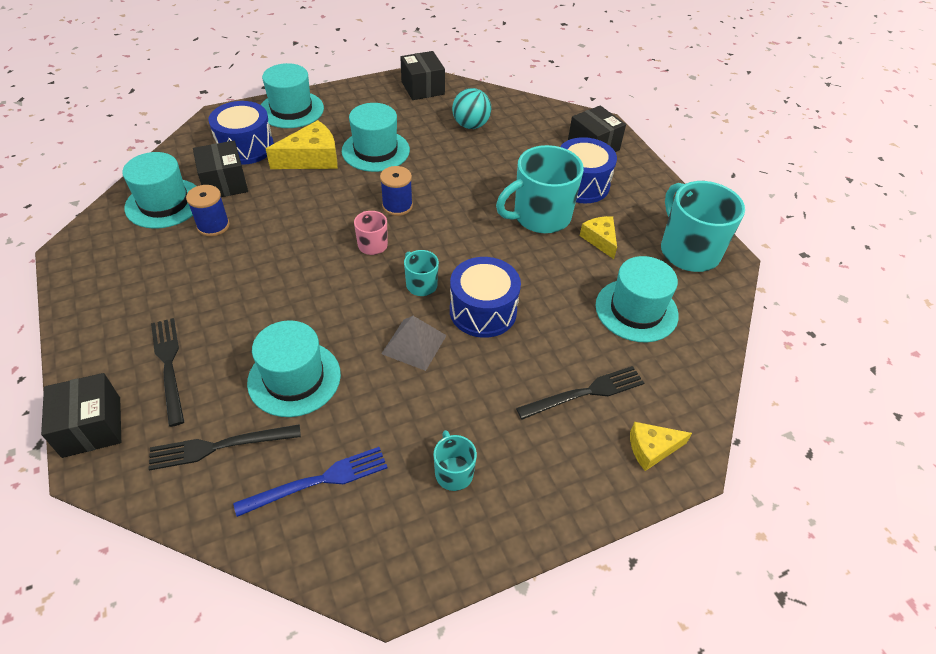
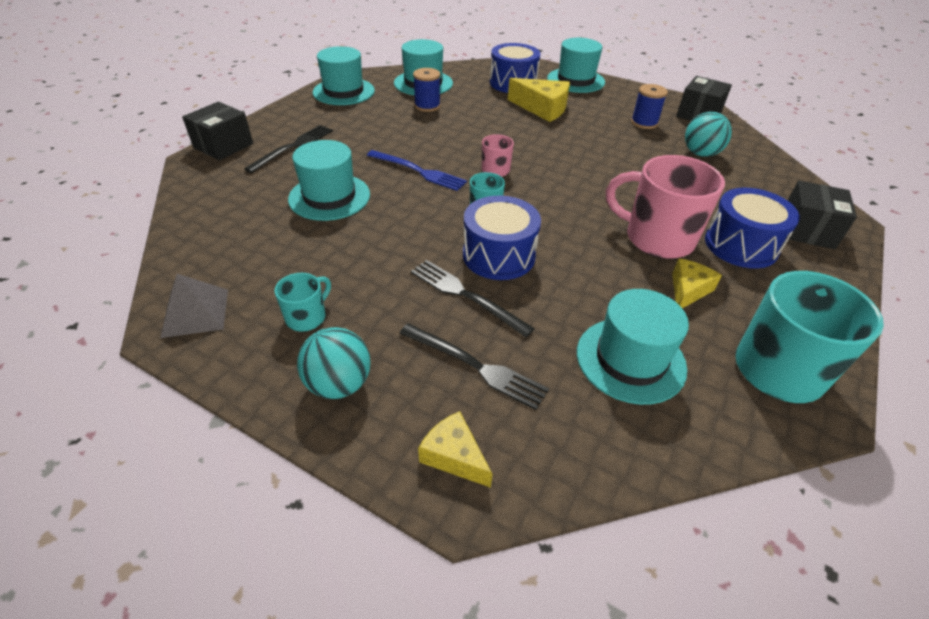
camera: 55 degrees right, 5 degrees down
(220, 446) = (244, 195): black fork -> black fork (466, 295)
(224, 183) = (469, 92): black box -> none
(318, 481) = (246, 250): blue fork -> blue fork (418, 171)
(375, 150) = (594, 127): turquoise hat -> turquoise hat (343, 91)
(397, 206) = (552, 162): blue spool -> blue spool (644, 123)
(414, 344) = (419, 235): grey pyramid -> grey pyramid (195, 312)
(540, 216) = (657, 238): turquoise mug -> pink mug
(544, 484) = (339, 384): none -> turquoise ball

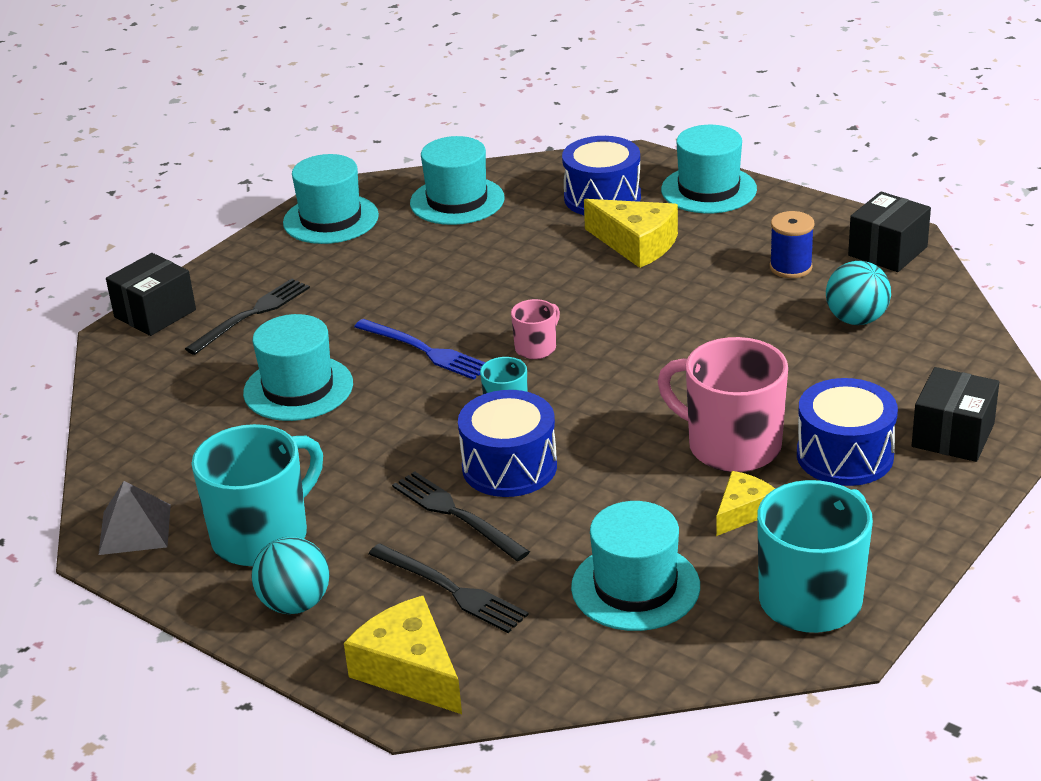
camera: 10 degrees right, 10 degrees down
(307, 317) = (263, 536): turquoise mug -> turquoise mug, size x2.04
(427, 106) = (456, 243): blue spool -> none
(454, 456) = (409, 670): yellow cheese -> yellow cheese, size x1.62

